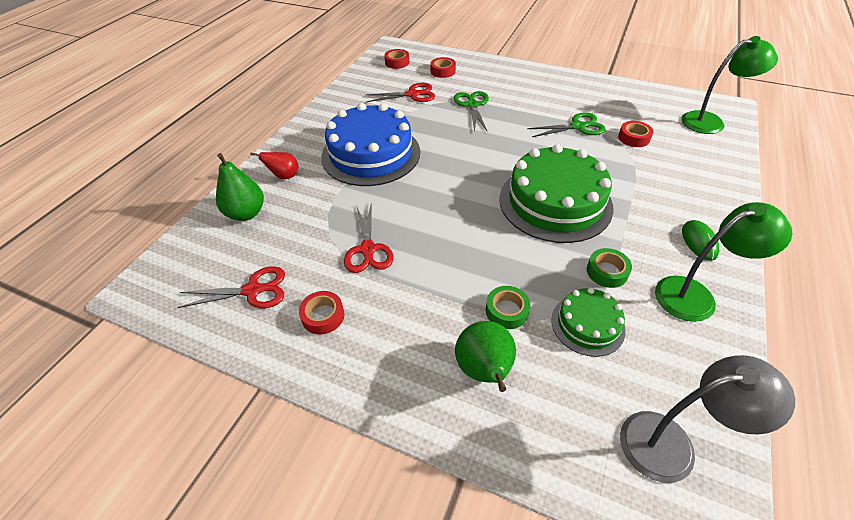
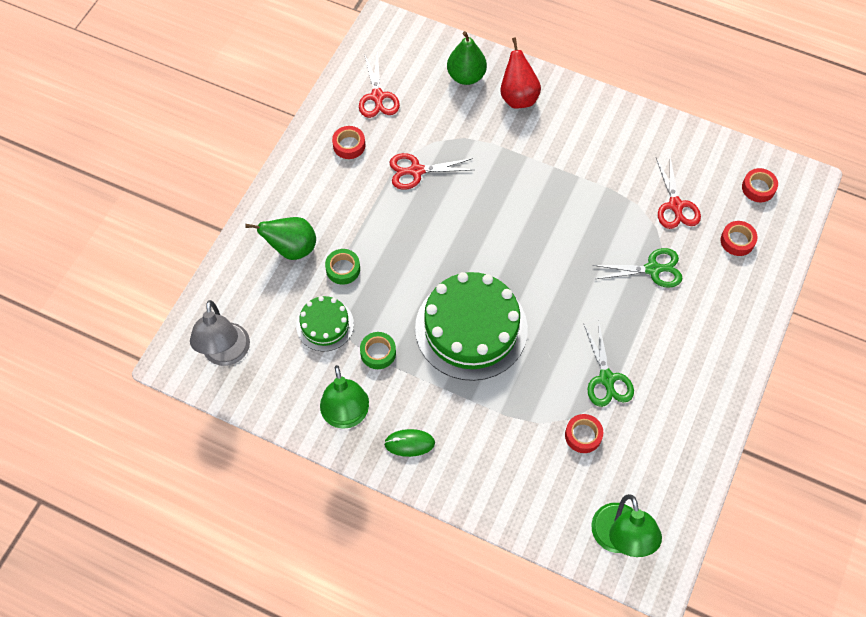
camera: 90 degrees right, 15 degrees up
(284, 176) = (518, 97): red pear -> red pear, size x1.52
(371, 154) = (553, 167): blue cake -> none

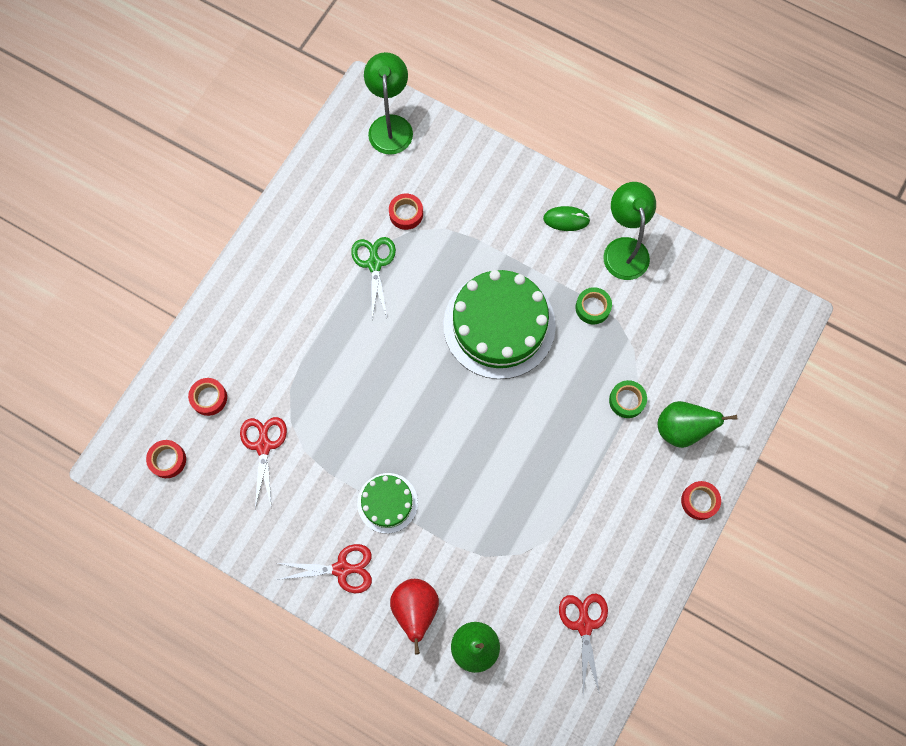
camera: 175 degrees left, 10 degrees up
(226, 354) = (742, 318): grey lamp -> none
(325, 325) = (645, 341): green cake -> green cake (387, 503)
(349, 145) = (619, 557): red tape -> red tape (699, 501)
(416, 171) = (544, 515): red scissors -> red scissors (342, 569)
(653, 269) = (304, 373): green scissors -> none

